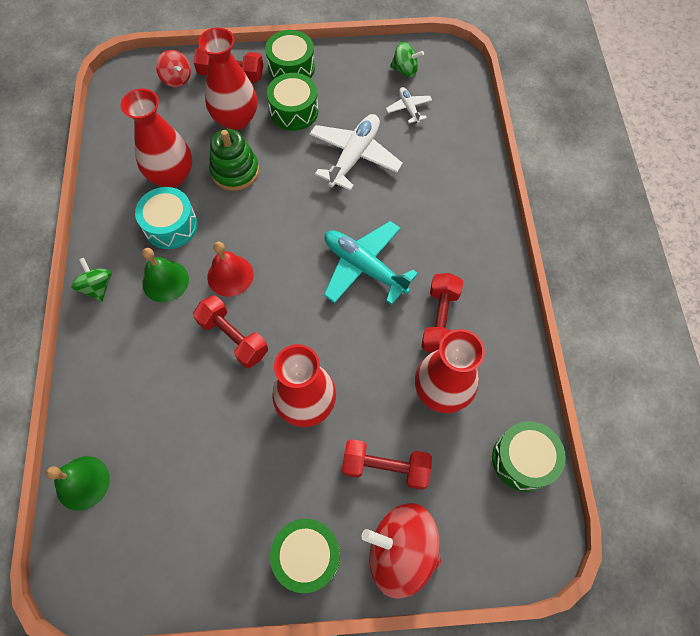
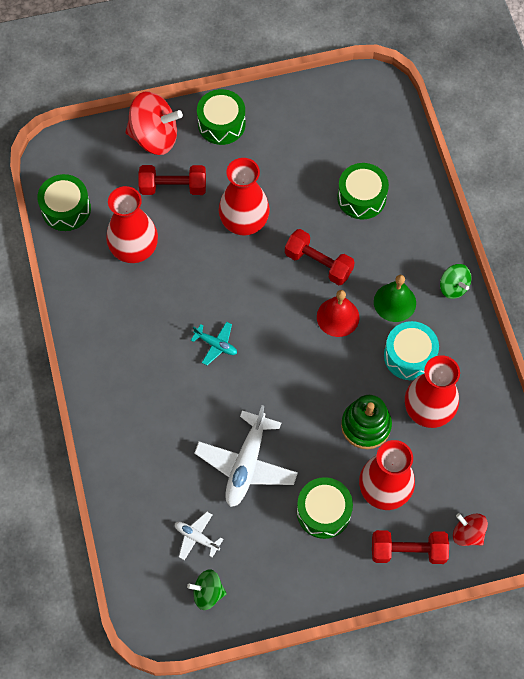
camera: 170 degrees right, 0 degrees up
(82, 482) = (400, 142): green bell -> none
(291, 68) = (341, 573): green drum -> green drum (361, 197)
(364, 267) = (216, 345): turquoise plane -> turquoise plane, size x0.50
(409, 108) = (196, 537): white plane -> white plane turned 150 degrees clockwise
(439, 320) = (141, 307): red dumbbell -> none

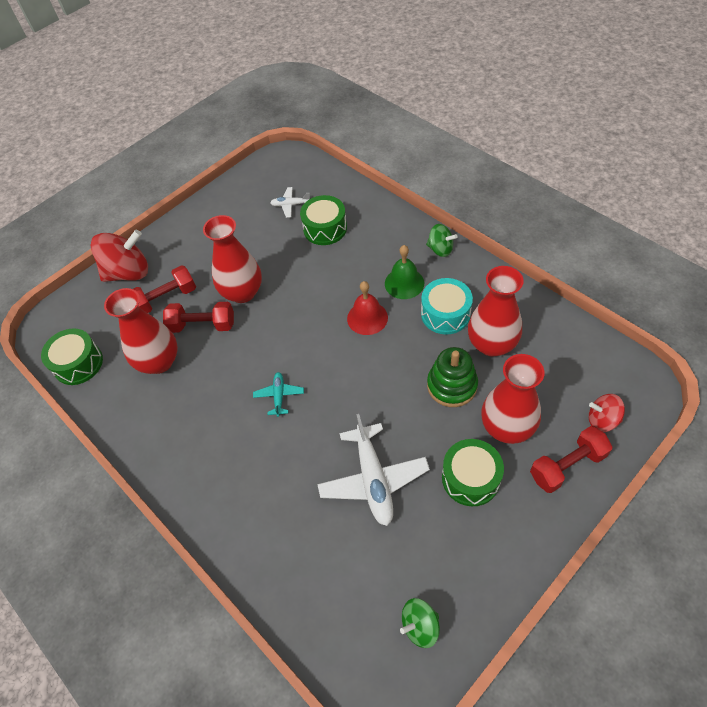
camera: 25 degrees left, 10 degrees down
(196, 537) = (373, 577): white plane -> white plane (290, 205)
(216, 345) = (279, 396): turquoise plane -> turquoise plane turned 90 degrees counterclockwise
(221, 124) = (180, 237): green drum -> none
(318, 263) = (324, 289): red dumbbell -> red dumbbell (202, 325)

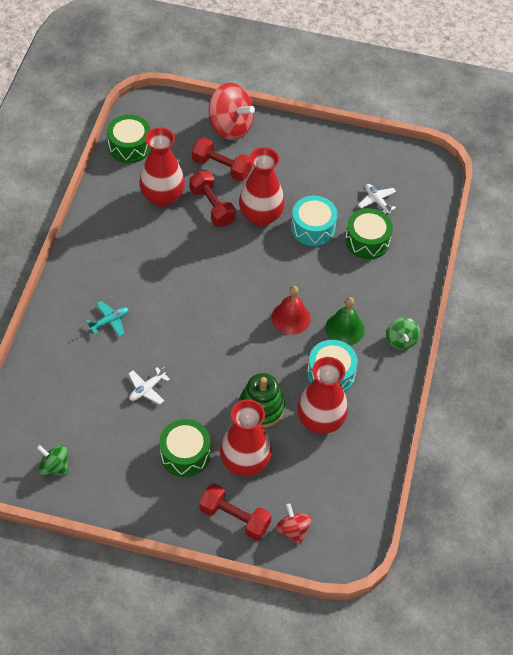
camera: 50 degrees right, 0 degrees up
(279, 396) = (180, 292): turquoise plane -> turquoise plane (109, 321)
(284, 260) = (313, 228): none -> turquoise drum
(373, 479) = (147, 389): white plane -> white plane, size x0.50

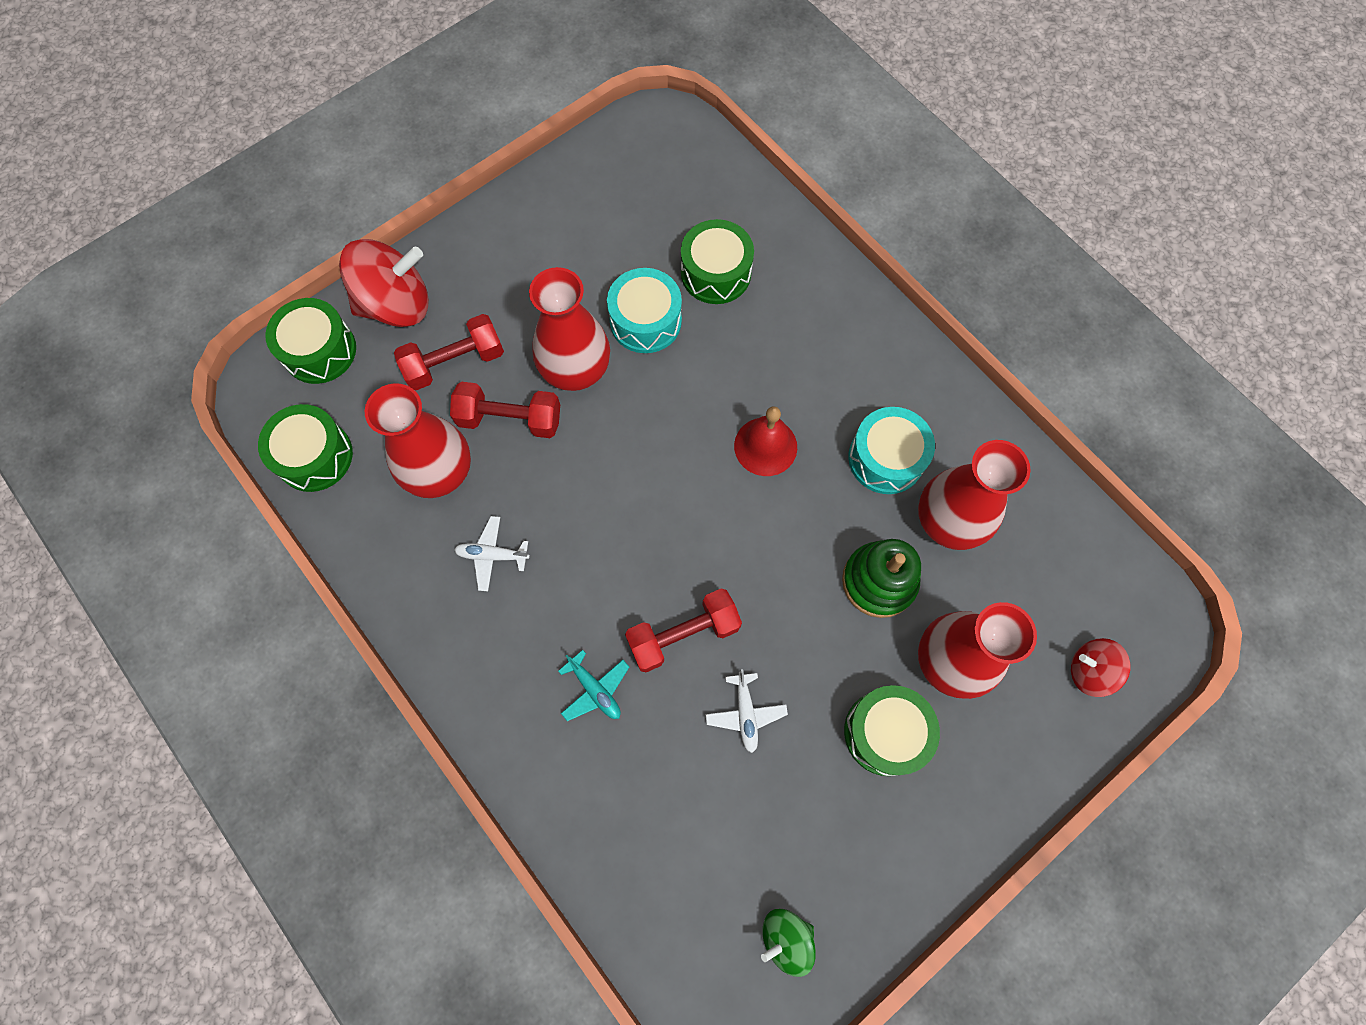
camera: 50 degrees left, 15 degrees up
(109, 321) = (595, 689): turquoise plane -> turquoise plane turned 135 degrees clockwise
(181, 114) = (319, 350): none -> green drum
(234, 518) = (1026, 734): red dumbbell -> red dumbbell (683, 634)
(344, 329) = (829, 394): green bell -> none
(377, 201) = (664, 219): white plane -> white plane (492, 555)
(401, 340) = (893, 341): green spinning top -> none

